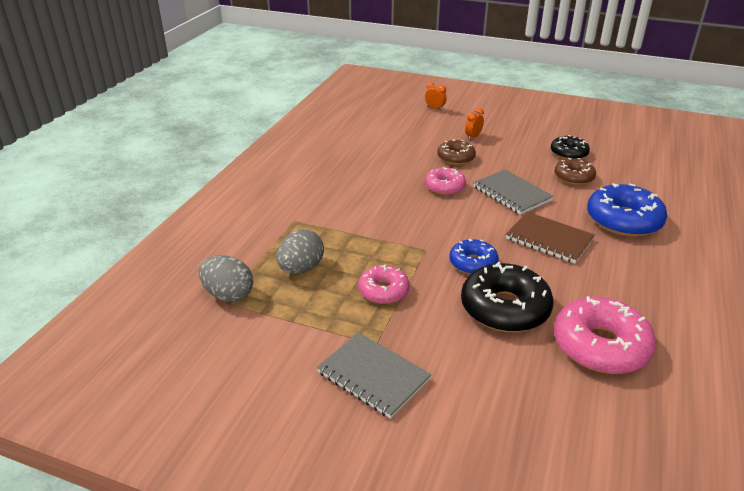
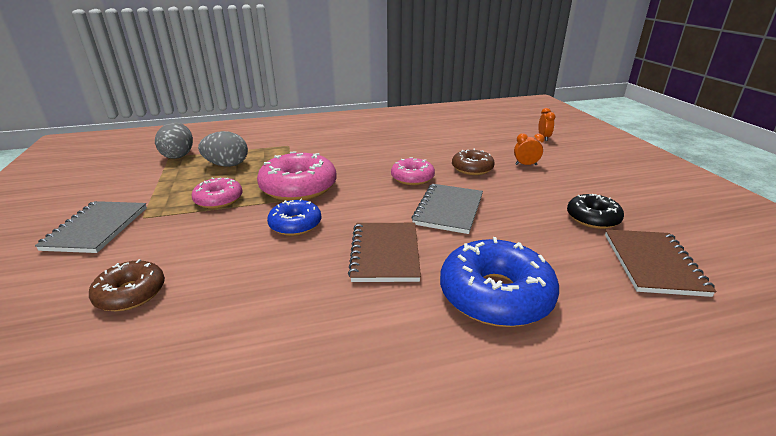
camera: 55 degrees right, 5 degrees down
(505, 308) = (229, 261): black donut -> none
(574, 177) = (543, 235): brown donut -> brown donut (131, 293)
(600, 346) = (191, 344): pink donut -> pink donut (298, 187)
(628, 162) = (653, 264): none -> brown notebook

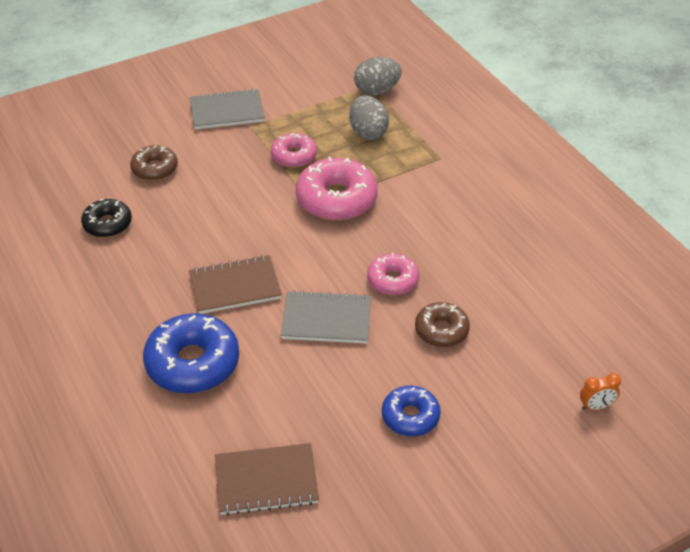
camera: 75 degrees right, 15 degrees up
(295, 225) = (265, 219): blue donut -> blue donut (410, 416)
(526, 164) = (477, 384): orange clock -> none
(592, 218) = (346, 442): black donut -> black donut (107, 224)

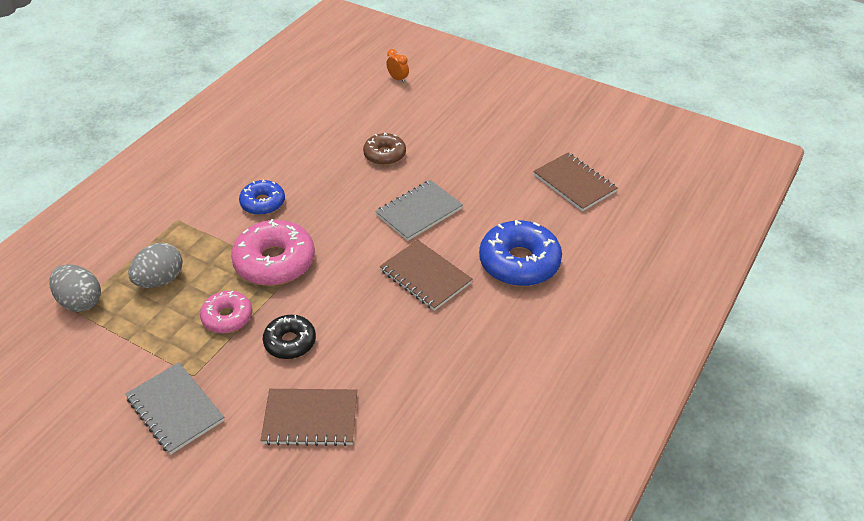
camera: 120 degrees left, 0 degrees up
(107, 224) = (416, 408): black donut -> black donut (290, 342)
(155, 169) = (310, 419): brown donut -> brown notebook
(326, 319) = (419, 212): grey notebook -> grey notebook turned 75 degrees clockwise
(392, 280) = (352, 194): pink donut -> none
(410, 416) = (470, 144): blue donut -> blue donut (263, 203)

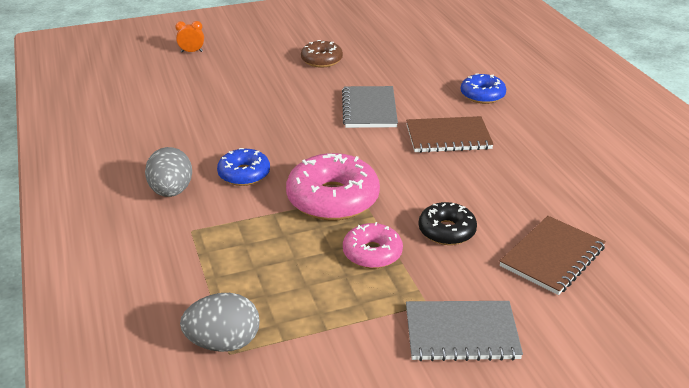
camera: 50 degrees left, 10 degrees down
(160, 280) = (266, 274): grey egg -> grey egg (171, 191)
(384, 155) = (276, 95): brown donut -> brown donut (321, 60)
(519, 262) = (482, 95): blue donut -> blue donut, size x0.59
(574, 183) = (427, 42): brown notebook -> none

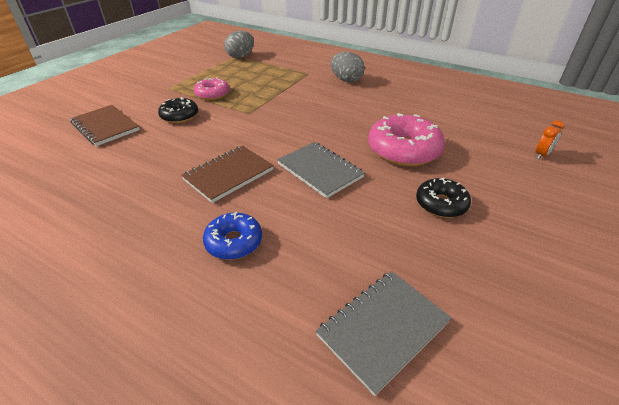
camera: 140 degrees right, 5 degrees up
(244, 174) = (327, 98): blue donut -> none
(321, 60) = (441, 204): brown donut -> black donut
(333, 199) = (262, 106): pink donut -> pink donut (403, 150)
(461, 333) = (144, 86): grey notebook -> grey notebook (383, 328)
(552, 257) = (105, 127): brown notebook -> brown notebook turned 45 degrees counterclockwise

